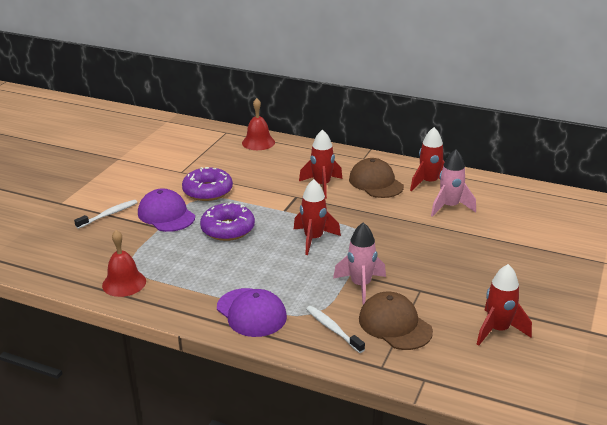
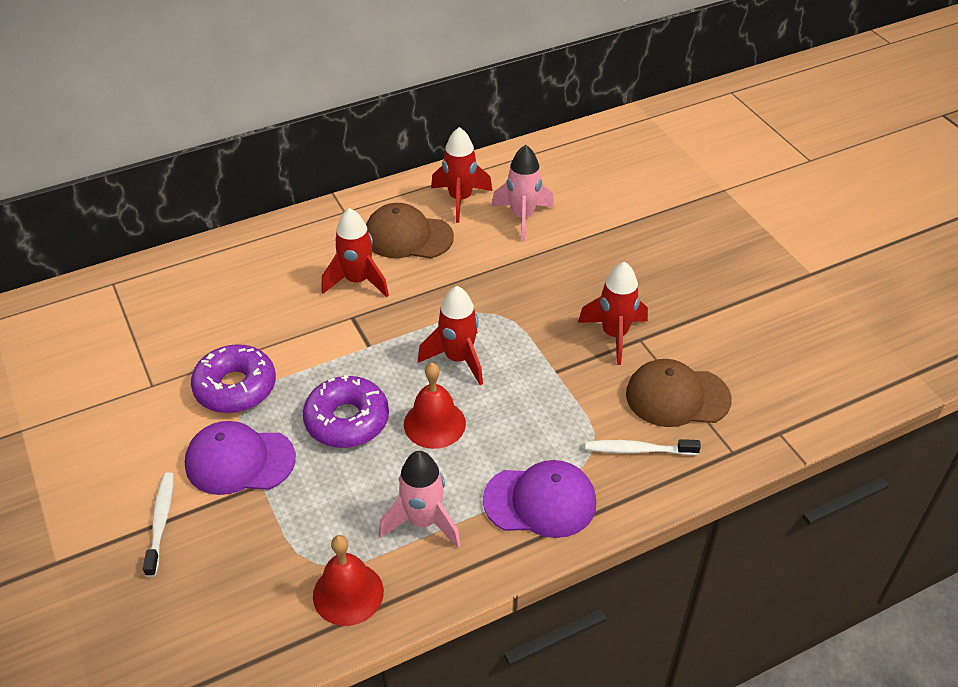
camera: 50 degrees left, 15 degrees up
(258, 142) = (183, 271): red bell -> red bell (434, 423)
(361, 286) = (586, 378): pink rocket -> pink rocket (423, 521)
(498, 330) = (755, 330): red rocket -> red rocket (614, 335)

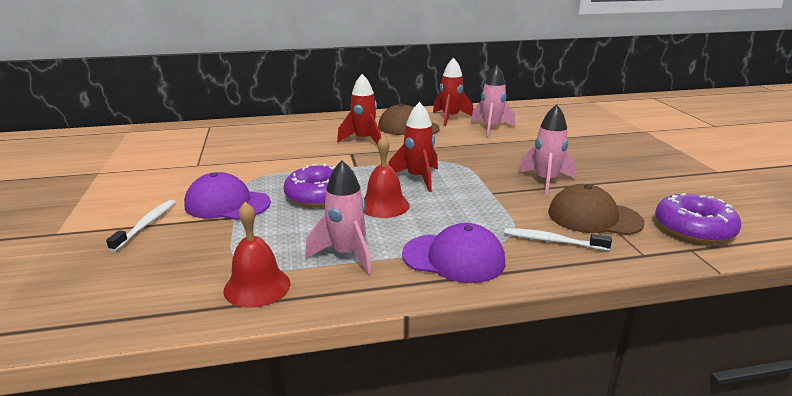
camera: 15 degrees right, 20 degrees down
(235, 387) = (251, 172): purple donut -> purple donut (693, 228)
(614, 335) = (546, 181): red rocket -> pink rocket

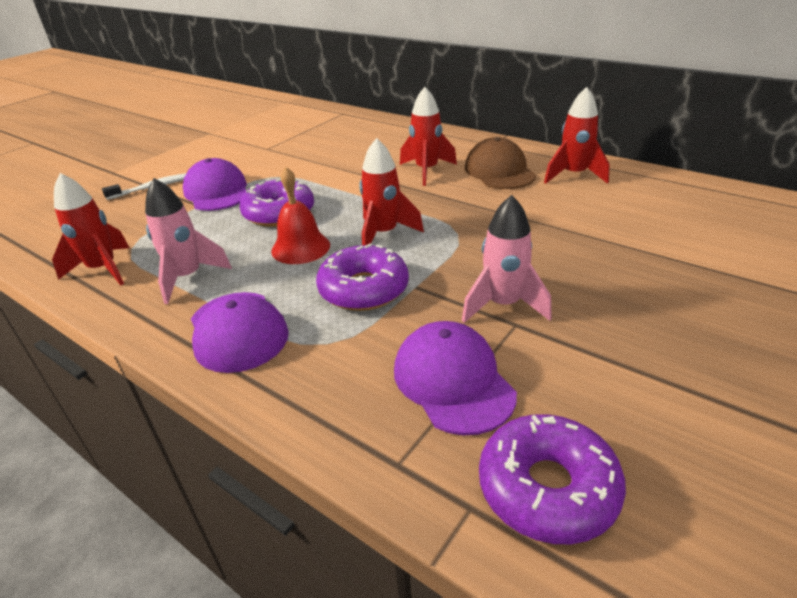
camera: 50 degrees right, 10 degrees up
(257, 286) = (103, 269): red bell -> red rocket
(471, 206) = (364, 289): none -> purple donut
(491, 128) = (596, 206): pink rocket -> none
(552, 241) = (346, 375): white toothbrush -> none
(594, 217) = (453, 381): brown cap -> purple cap

